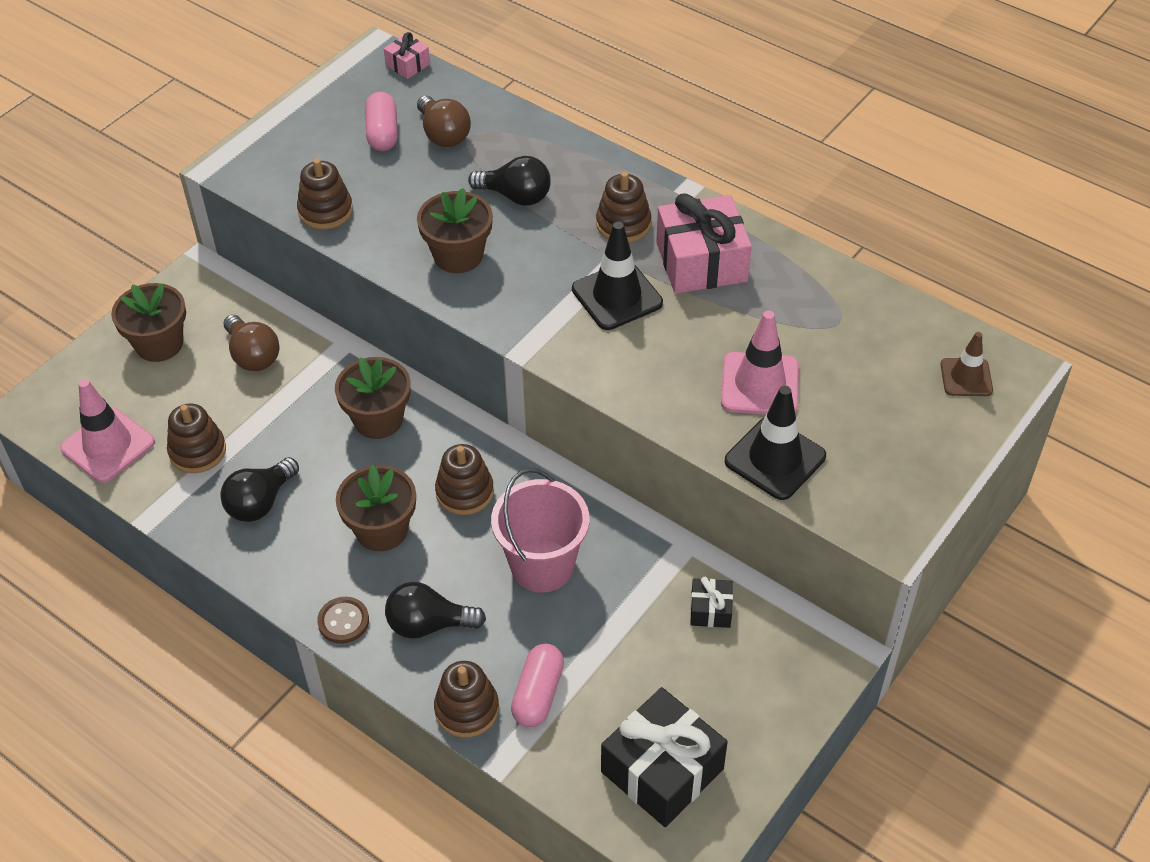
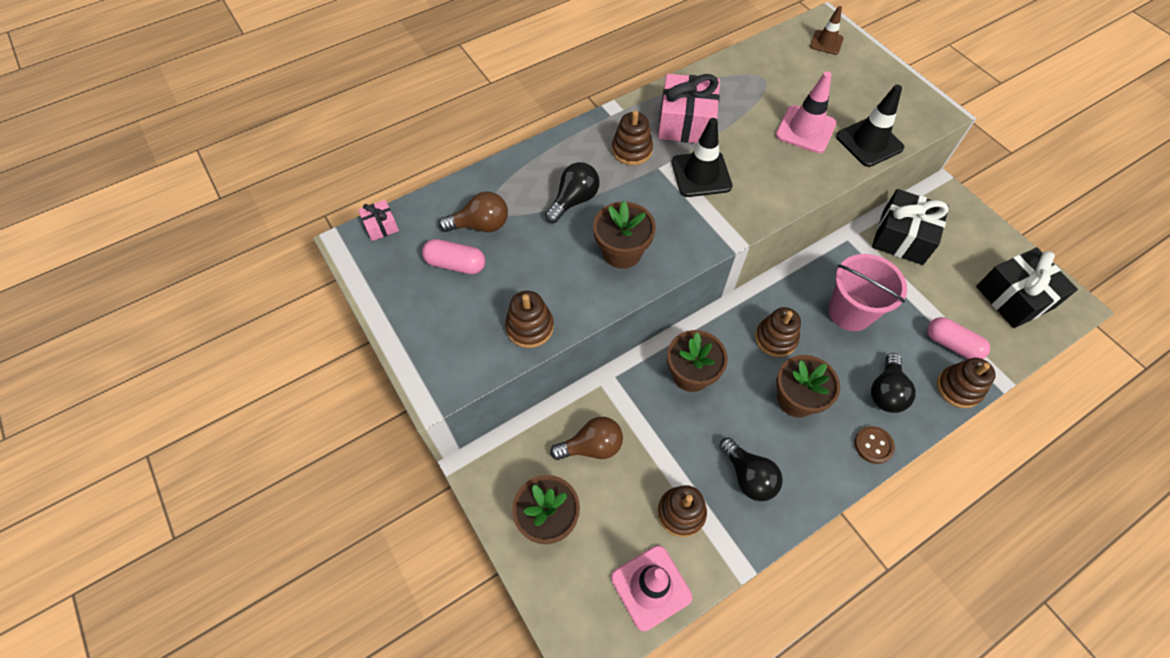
camera: 70 degrees left, 10 degrees up
(710, 610) = (902, 237): black gift -> black gift, size x2.08

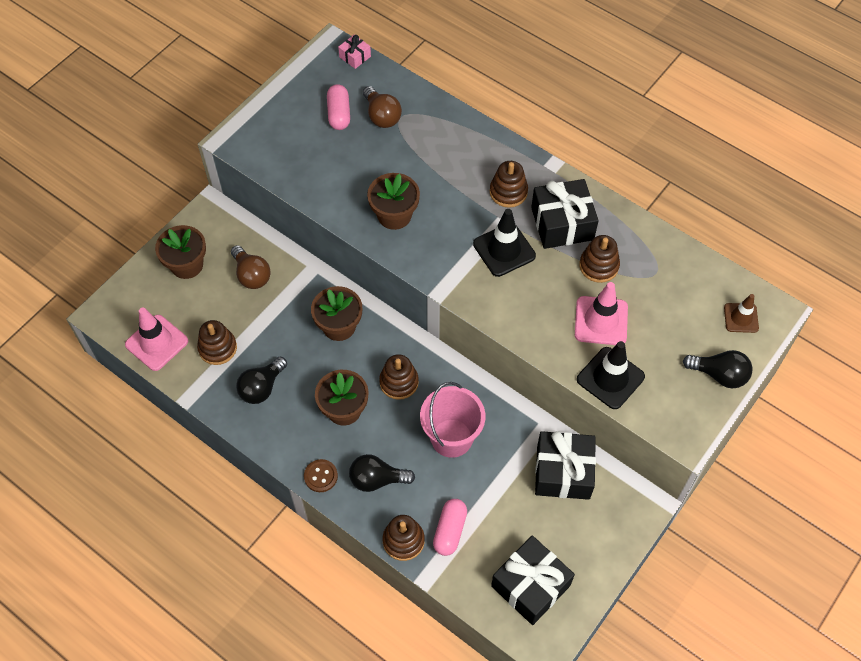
camera: 70 degrees right, 0 degrees up
(530, 327) = (301, 177): brown stacking toy -> brown stacking toy (599, 266)
(574, 200) = (433, 168): black light bulb -> black light bulb (719, 375)
(686, 122) = (562, 223): pink gift -> black gift

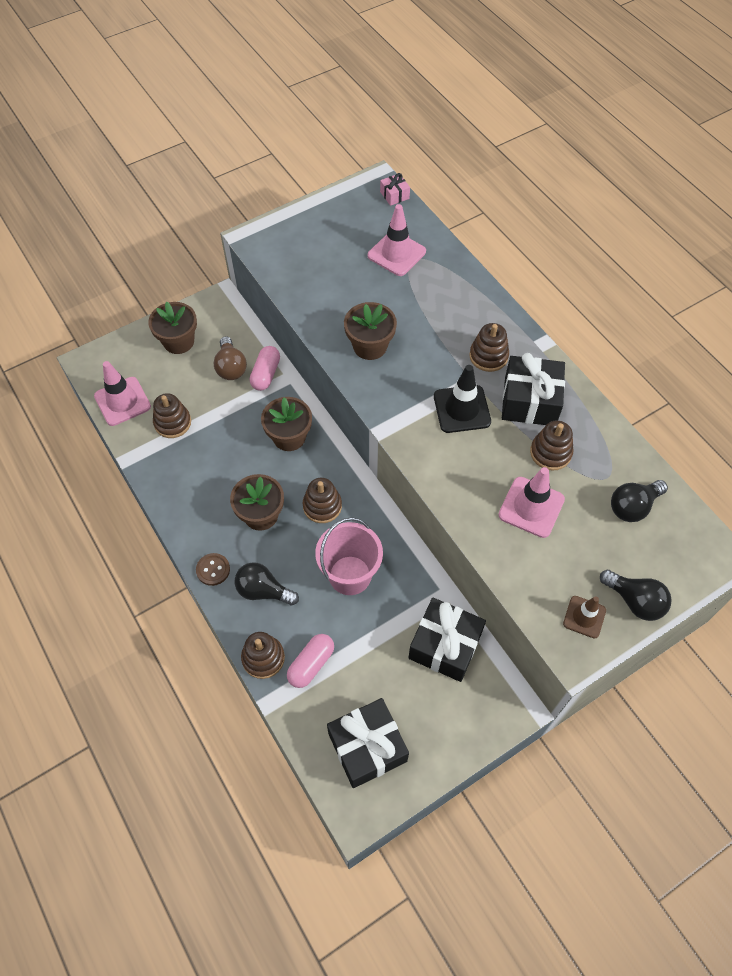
camera: 20 degrees right, 0 degrees up
(262, 387) = (196, 470): black light bulb -> black light bulb (633, 507)
(339, 114) = (358, 241): pink capsule -> pink capsule (266, 374)
(381, 116) = (396, 254): brown light bulb -> pink traffic cone
(610, 378) = (518, 567): black traffic cone -> none
(741, 318) = (680, 550): brown traffic cone -> brown traffic cone (584, 617)

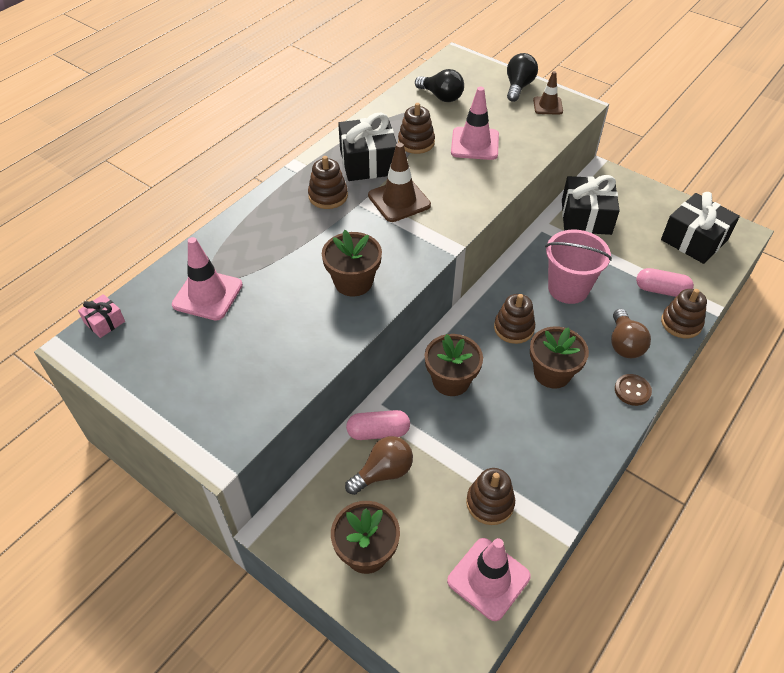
camera: 110 degrees left, 10 degrees down
(263, 591) = (624, 344): black light bulb -> brown light bulb
(462, 409) = (399, 200): black traffic cone -> brown traffic cone

